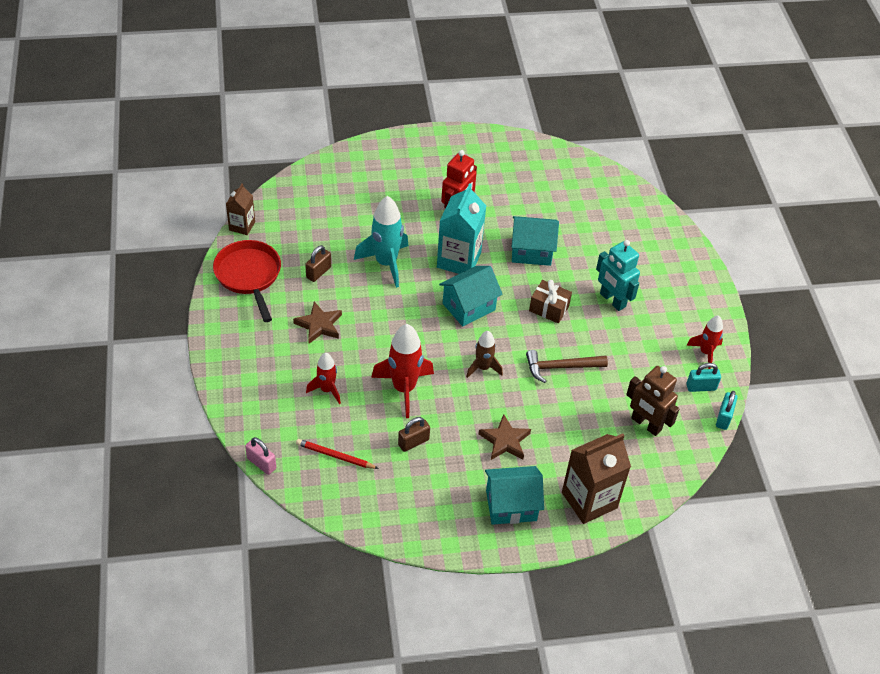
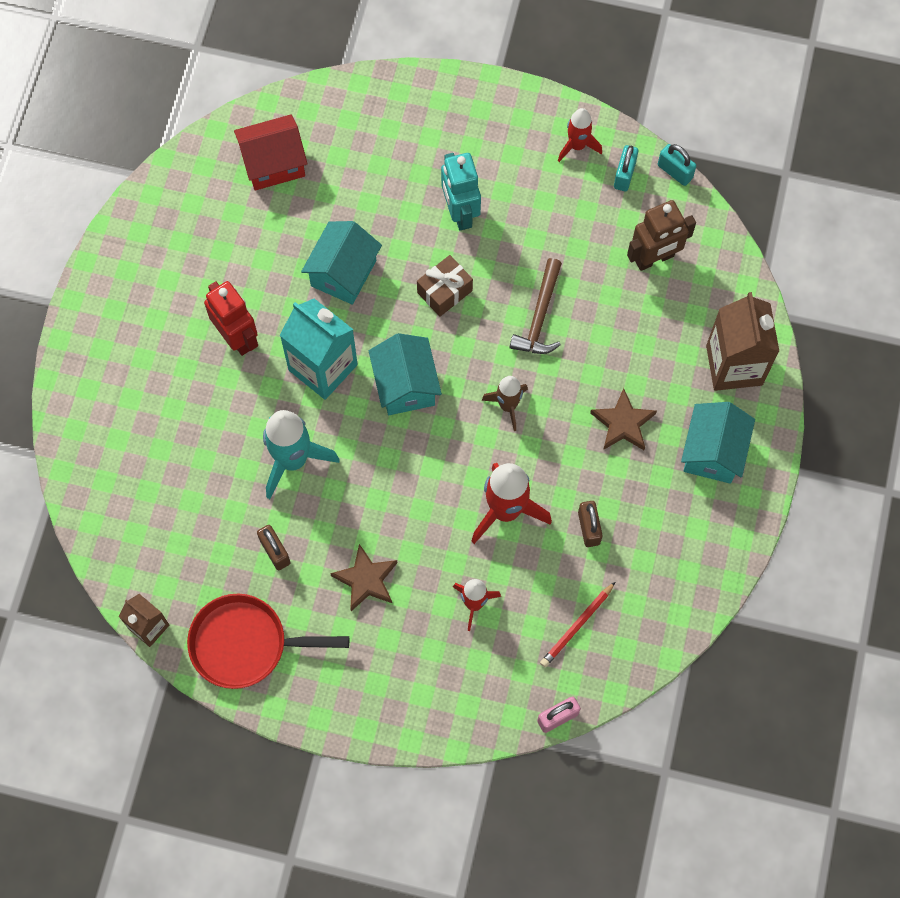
camera: 65 degrees left, 20 degrees up
(587, 195) = (274, 164): none -> red house
(612, 300) = (460, 213): turquoise robot -> turquoise robot turned 90 degrees clockwise

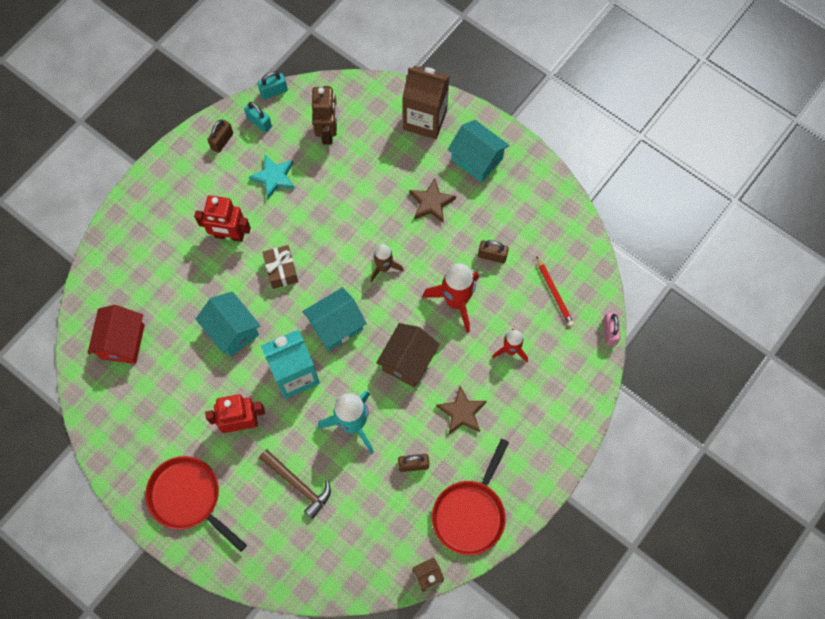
camera: 65 degrees left, 0 degrees up
(126, 322) = (188, 498): none -> red pan
(401, 488) = (408, 361): none -> brown house
(405, 385) = (336, 326): turquoise house -> turquoise house turned 45 degrees counterclockwise
(460, 213) = (229, 235): turquoise robot -> red robot
(539, 316) = (331, 219): brown hammer -> brown hammer (298, 484)
(560, 226) = (274, 177): none -> turquoise star
(577, 146) = (222, 141): red rocket -> brown padlock

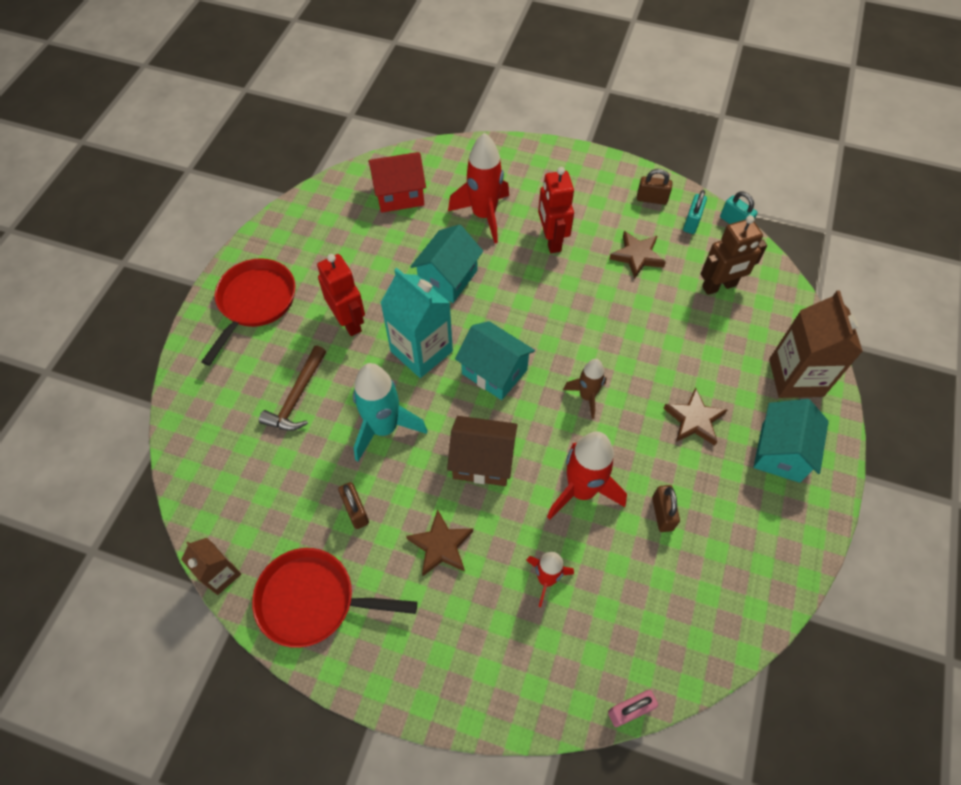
camera: 70 degrees right, 10 degrees down
(179, 279) = (484, 215): none -> red rocket
(274, 177) = (637, 256): turquoise star -> brown star
(281, 271) = (534, 299): brown gift -> none
(554, 293) = (650, 612): red pencil -> none

